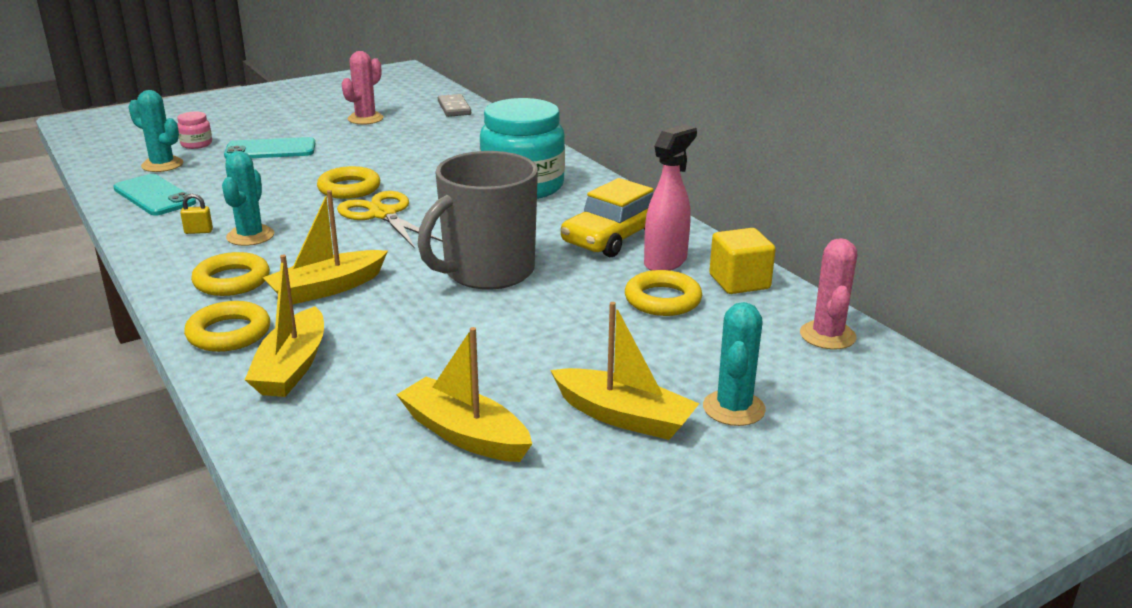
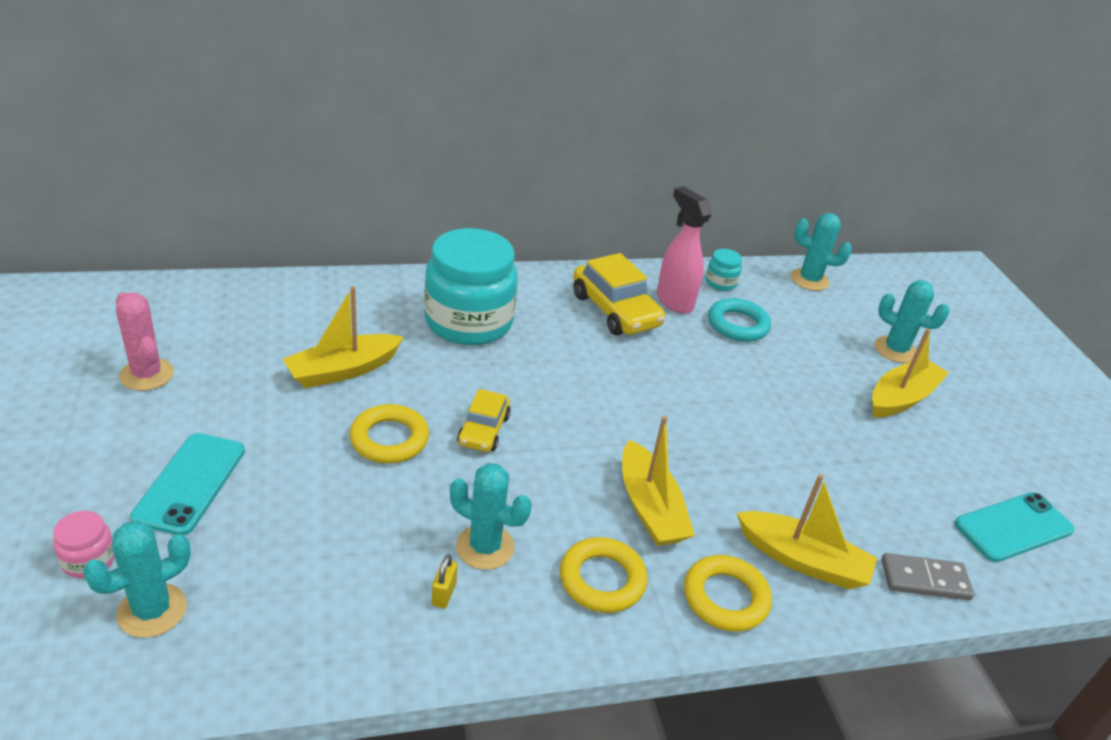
camera: 75 degrees left, 10 degrees up
(154, 196) = (282, 630): turquoise phone -> turquoise phone (1013, 527)
(382, 214) = (483, 430): yellow scissors -> yellow car
(454, 108) = (182, 298): grey domino -> grey domino (924, 579)
(464, 434) = (919, 479): yellow boat -> yellow boat (343, 370)
(487, 272) = (654, 397): grey mug -> none
(662, 300) = (738, 325): yellow ring -> turquoise ring
(739, 282) = (720, 282): yellow cube -> turquoise jar
(827, 335) = (809, 280): pink cactus -> turquoise cactus

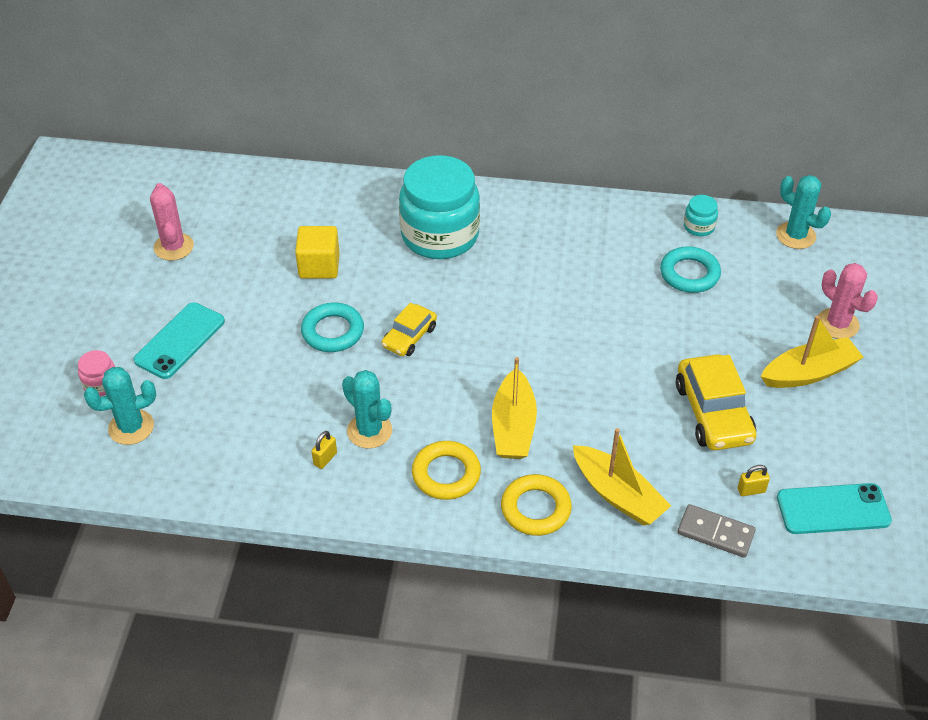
camera: 25 degrees right, 10 degrees up
(343, 370) = (319, 266): yellow boat -> yellow cube
(389, 439) = (333, 331): yellow ring -> turquoise ring
(615, 310) = (578, 242): yellow car -> yellow car (713, 413)
(674, 301) = (640, 240): pink spray bottle -> none
(895, 350) = (837, 324): turquoise cactus -> pink cactus
(928, 525) = (751, 490): none -> yellow padlock

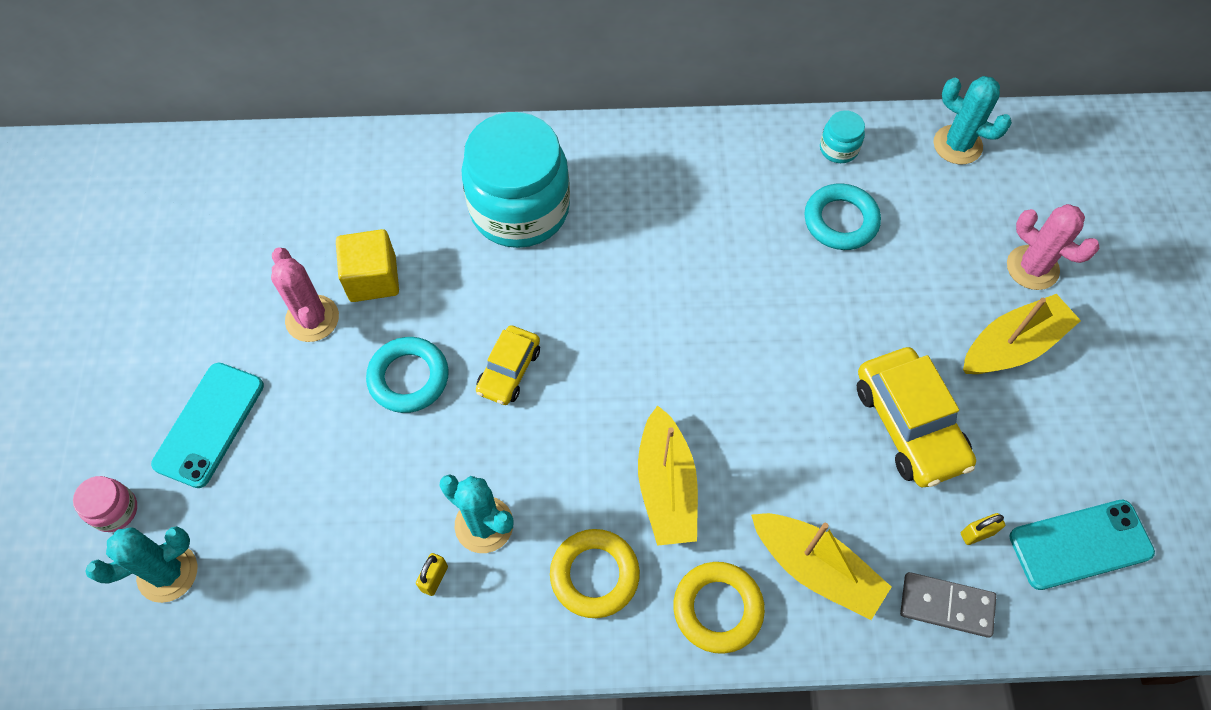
camera: 10 degrees left, 15 degrees up
(173, 247) = (175, 278): pink cactus -> pink cactus (312, 319)

